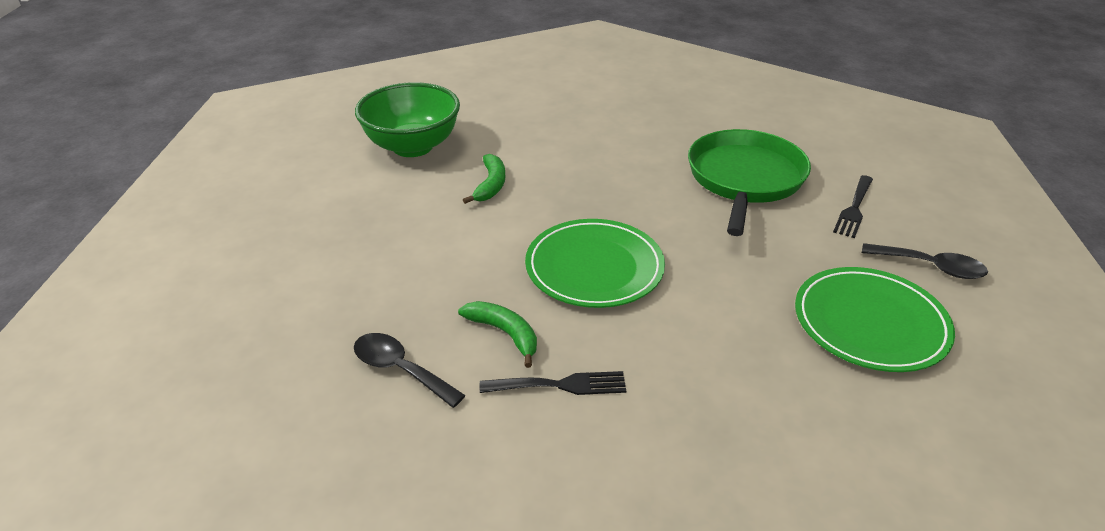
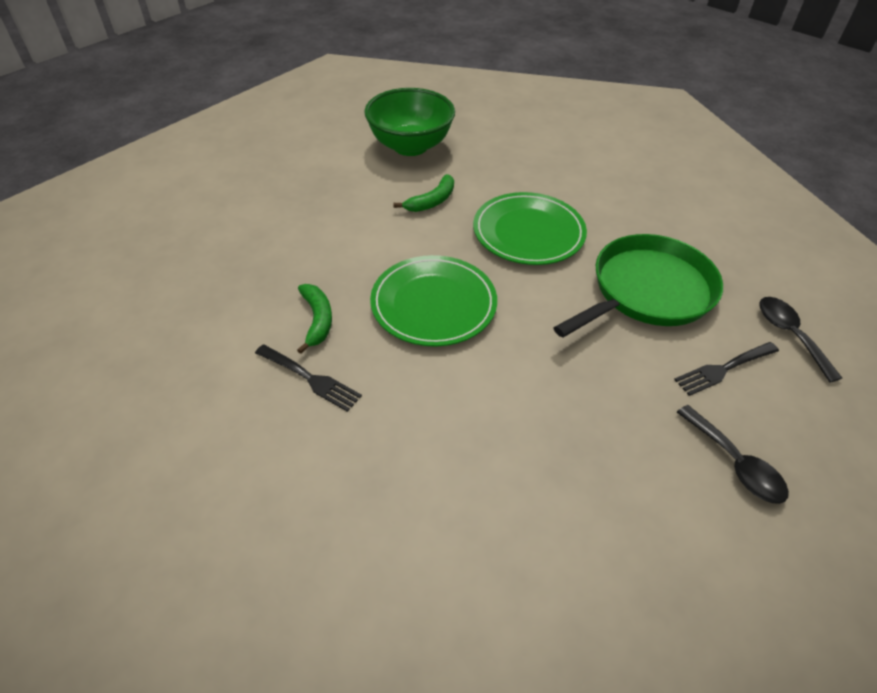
camera: 35 degrees right, 10 degrees up
(400, 369) = (229, 308): black spoon -> black spoon (789, 335)
(870, 323) = (608, 477): green plate -> green plate (528, 232)

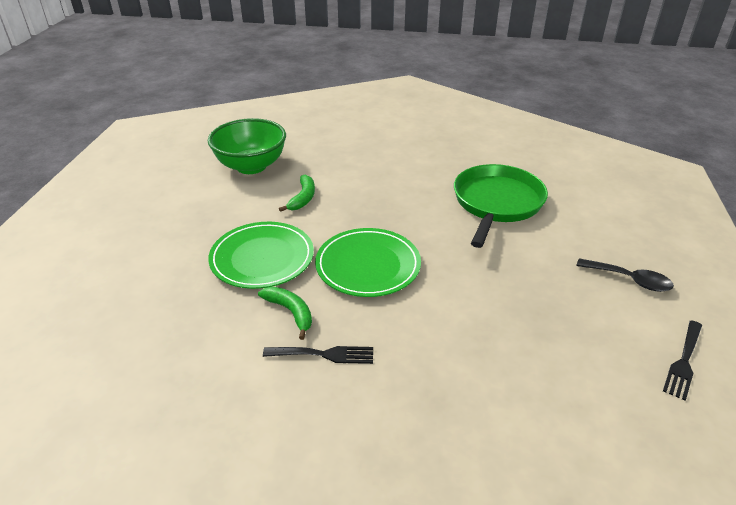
camera: 30 degrees left, 10 degrees down
(528, 232) = (390, 195): green plate -> green plate (262, 258)
(724, 369) = (578, 230): black fork -> black fork (684, 361)
(789, 335) = (594, 197): black spoon -> none

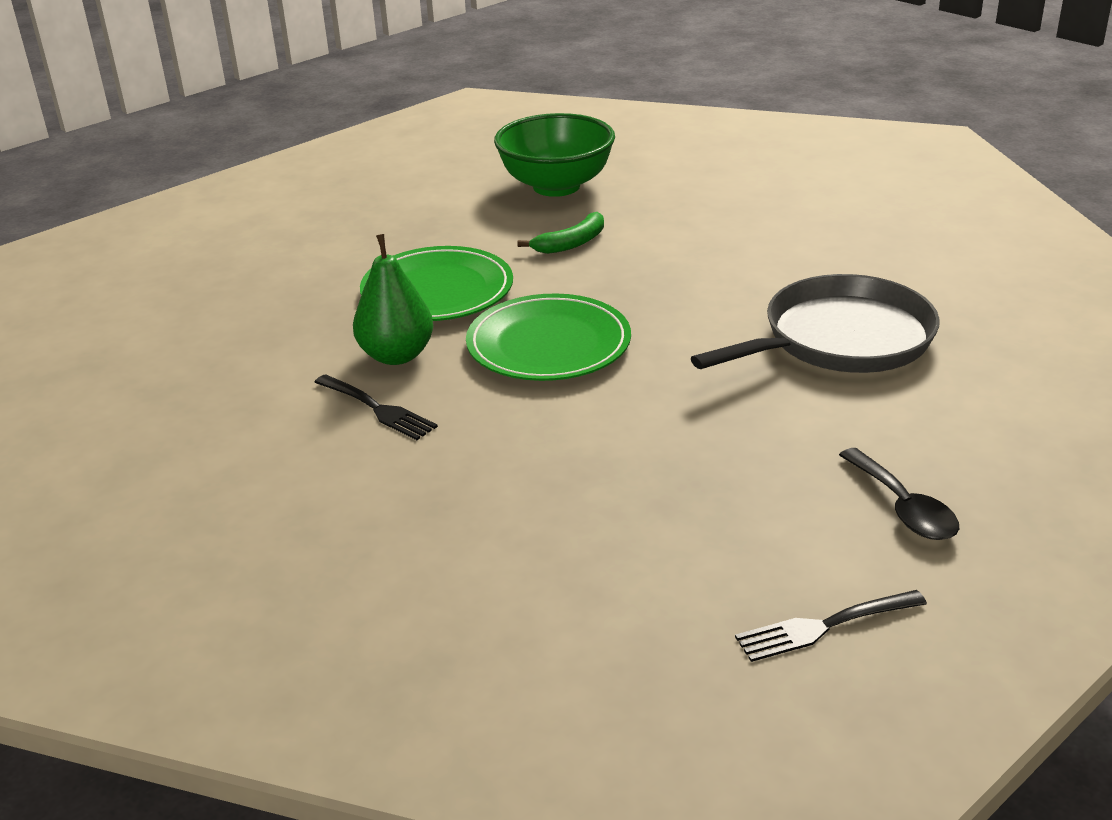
camera: 40 degrees right, 5 degrees down
(290, 312) = (397, 355): green banana -> green pear
(496, 203) = (841, 339): green pan -> grey pan

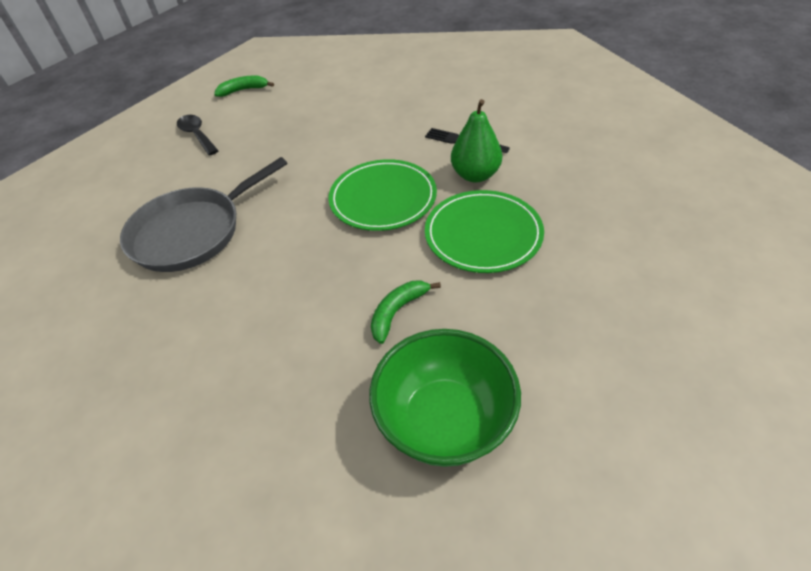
camera: 170 degrees right, 15 degrees up
(824, 626) = (243, 90): black fork -> green banana

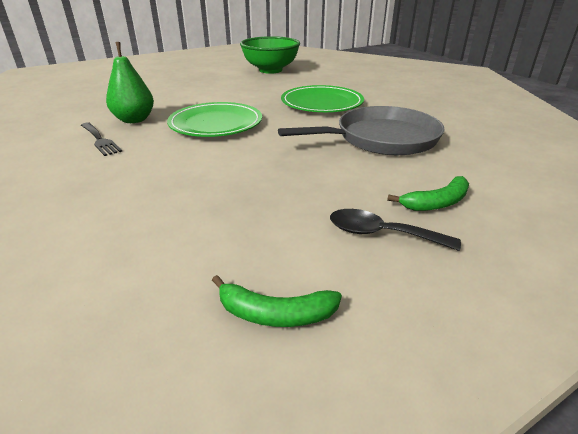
camera: 160 degrees left, 15 degrees down
(197, 135) = (381, 234): black spoon -> black spoon turned 120 degrees clockwise
(397, 312) = (261, 88): green banana -> green banana (436, 202)
(483, 234) = (180, 98): green plate -> green plate (322, 103)

